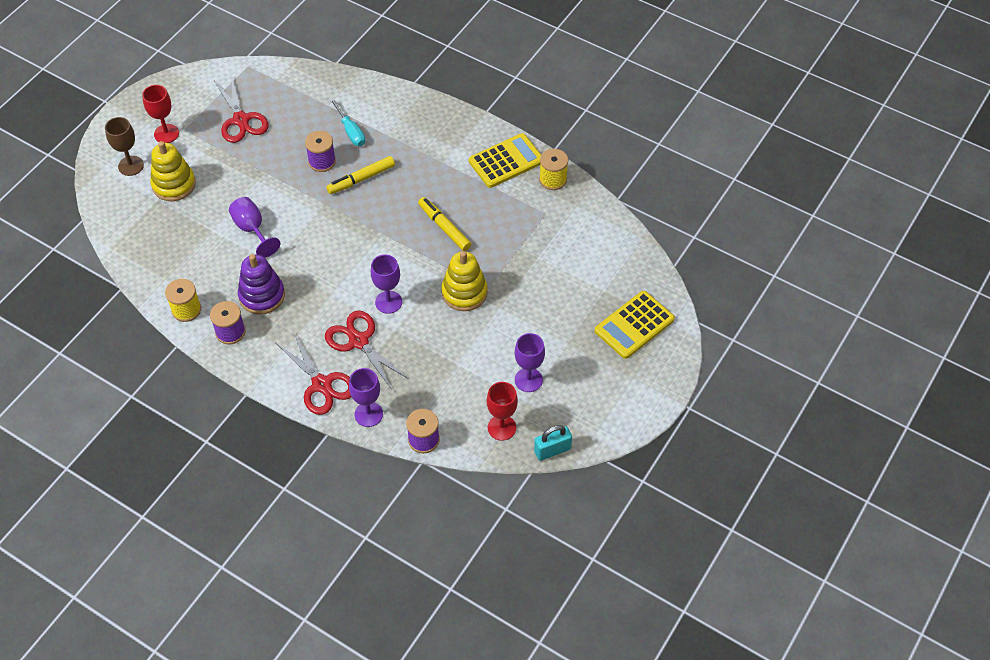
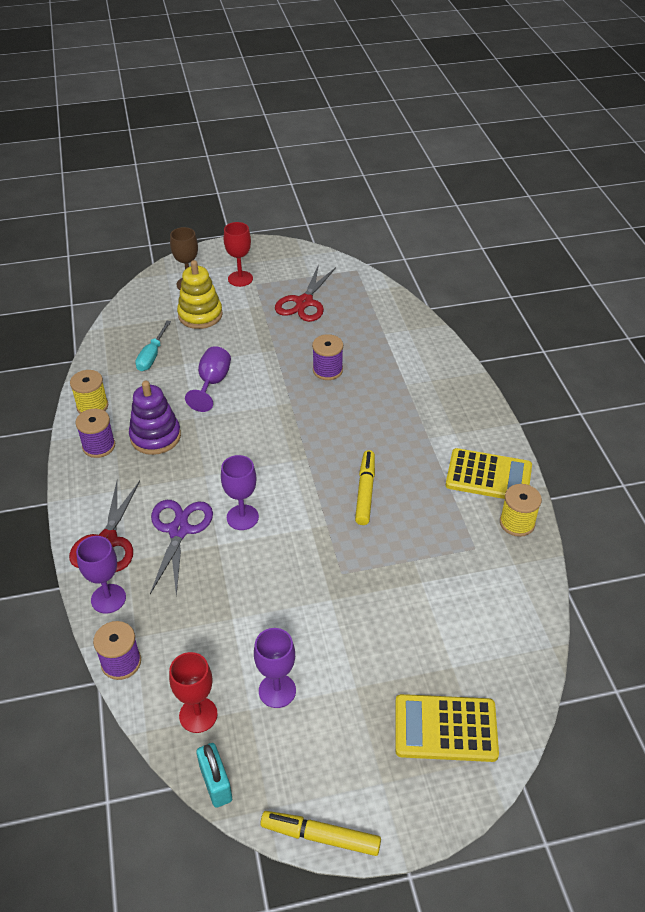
camera: 45 degrees right, 10 degrees down
(350, 131) = (378, 363): turquoise screwdriver -> turquoise screwdriver (152, 356)
(358, 341) = (179, 530): red scissors -> purple scissors
(361, 179) = (342, 404): yellow marker -> yellow marker (320, 836)
(464, 292) = (315, 560): yellow stacking toy -> none
(552, 450) = (216, 783): turquoise padlock -> turquoise padlock turned 45 degrees clockwise

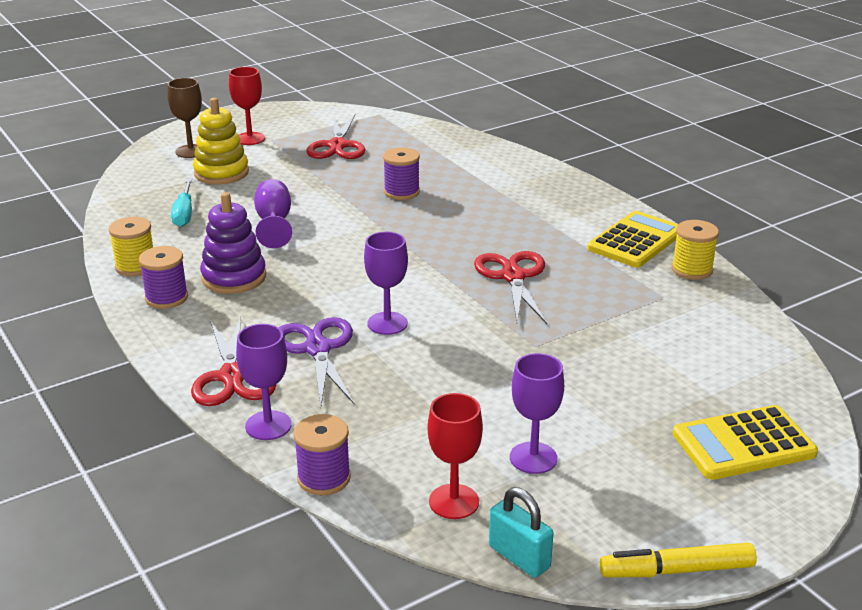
camera: 20 degrees left, 15 degrees down
(365, 491) = (513, 276): yellow marker -> red scissors
(488, 476) = (635, 241): yellow calculator -> yellow calculator turned 45 degrees counterclockwise

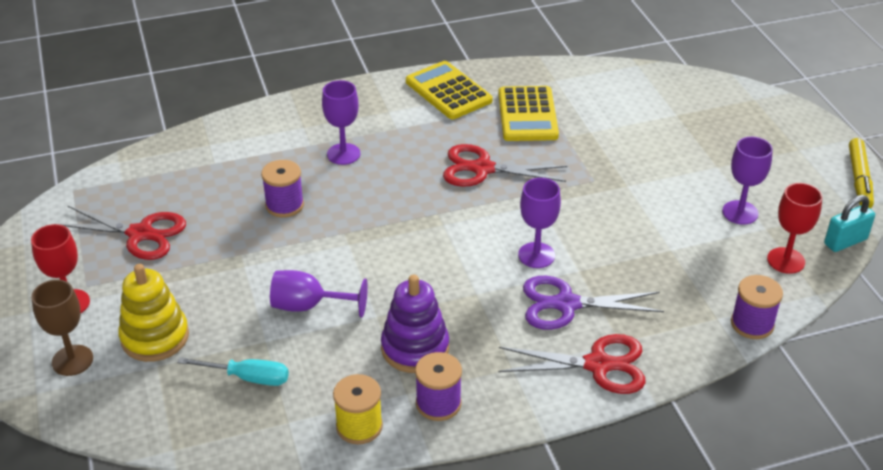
camera: 75 degrees left, 10 degrees up
(268, 425) = (677, 349): purple goblet -> purple goblet (343, 154)
(692, 270) = (506, 77): yellow spool -> none
(743, 444) = (736, 118): yellow calculator -> yellow calculator (527, 115)

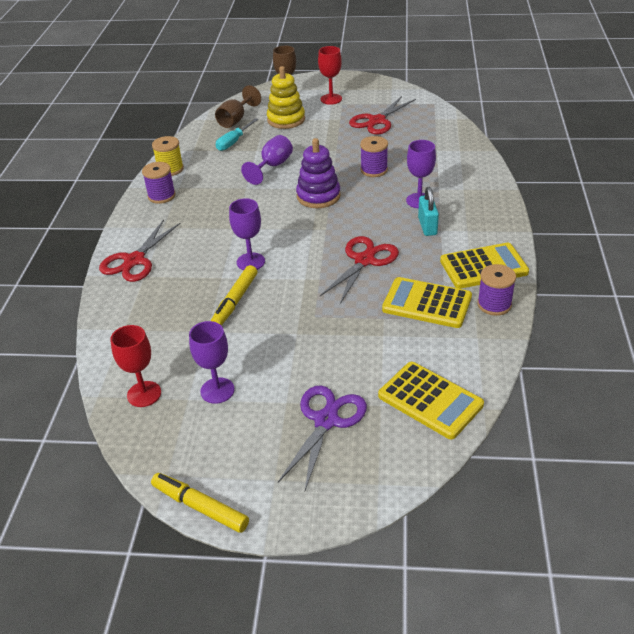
camera: 115 degrees right, 0 degrees up
(168, 403) = (235, 120): none -> brown goblet
(415, 348) = (209, 196): purple stacking toy -> purple stacking toy (318, 196)
(566, 304) = (195, 262): purple scissors -> purple scissors (326, 420)
(611, 244) = (235, 301): none -> yellow marker
(650, 91) = (430, 400): none -> yellow calculator
(752, 324) = (103, 344): purple spool -> purple spool (494, 304)
(845, 241) = (133, 446): turquoise padlock -> turquoise padlock (427, 226)

